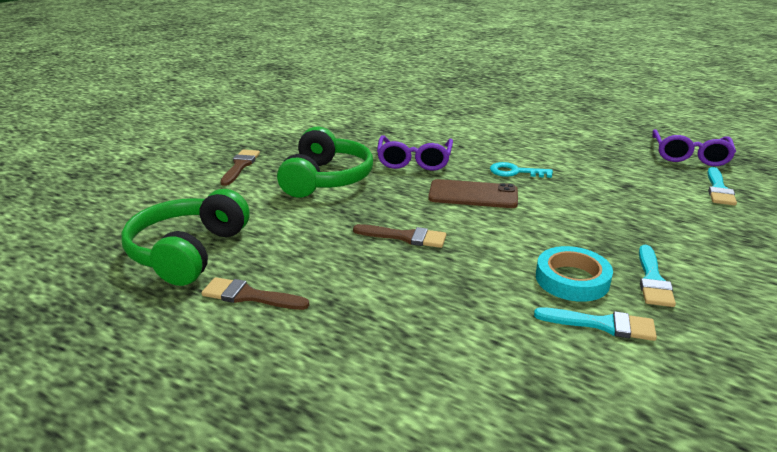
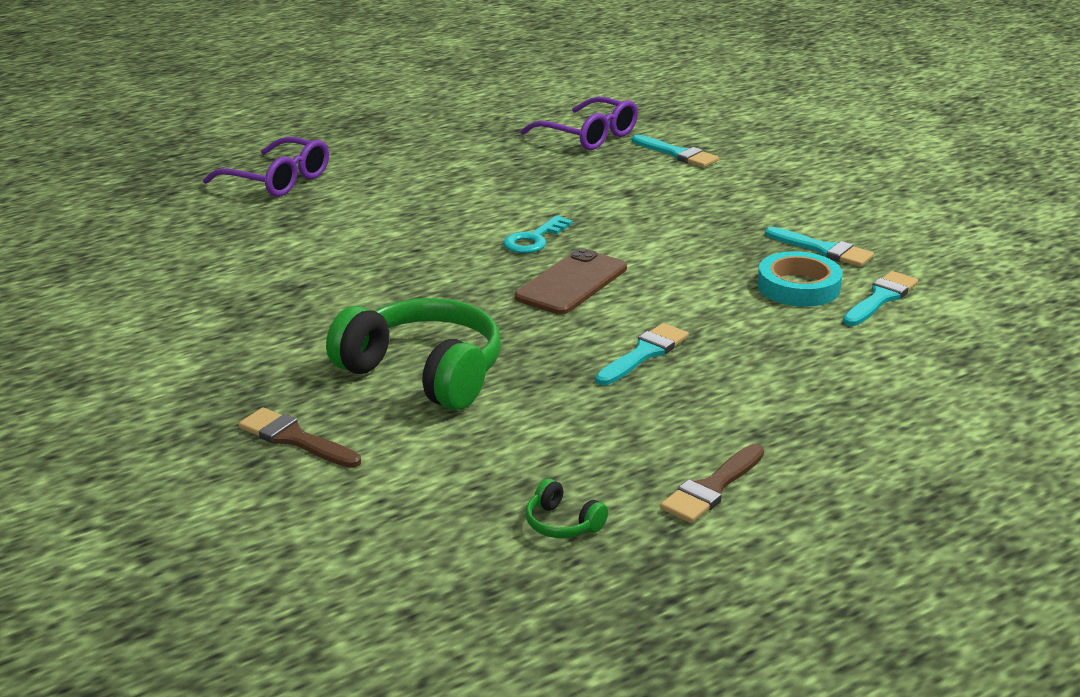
camera: 65 degrees left, 0 degrees up
(188, 252) = (562, 524): green headphones -> green headphones, size x0.41
(405, 237) = (644, 353): brown brush -> turquoise brush
(414, 160) = (430, 293): purple glasses -> purple glasses (277, 180)

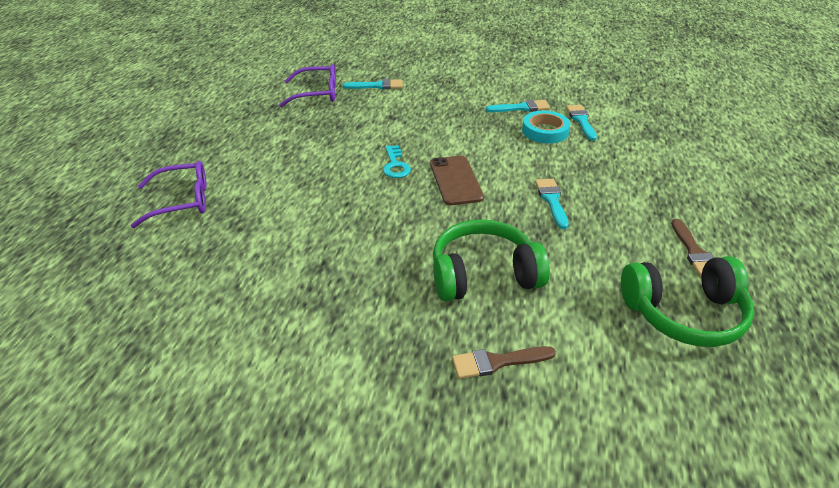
camera: 45 degrees left, 10 degrees up
(562, 524) = (684, 314): green headphones -> green headphones, size x2.47

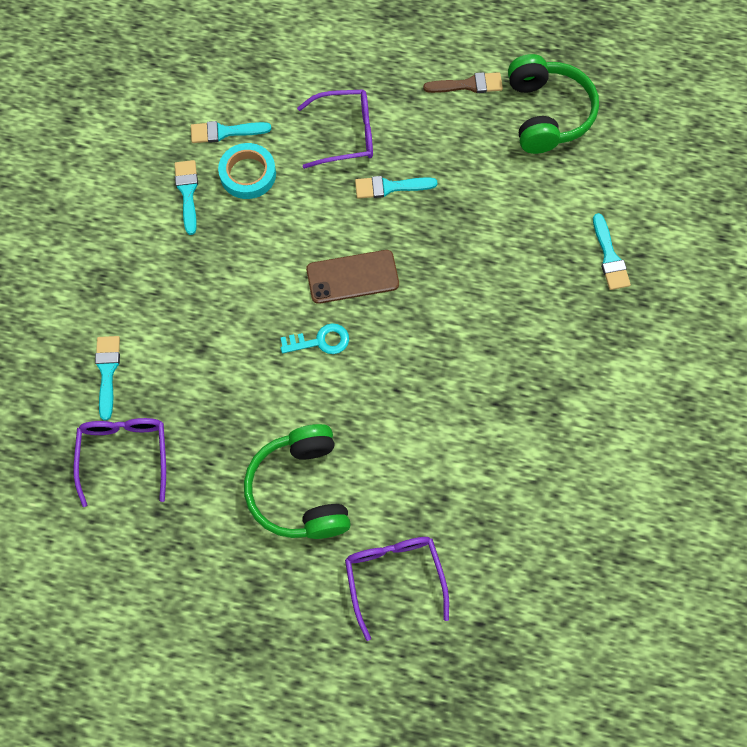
camera: 90 degrees left, 30 degrees up
(483, 274) = (507, 260): green headphones -> green headphones (300, 490)
(497, 362) = (609, 257): brown brush -> turquoise brush
(600, 176) = (345, 134): none -> purple glasses

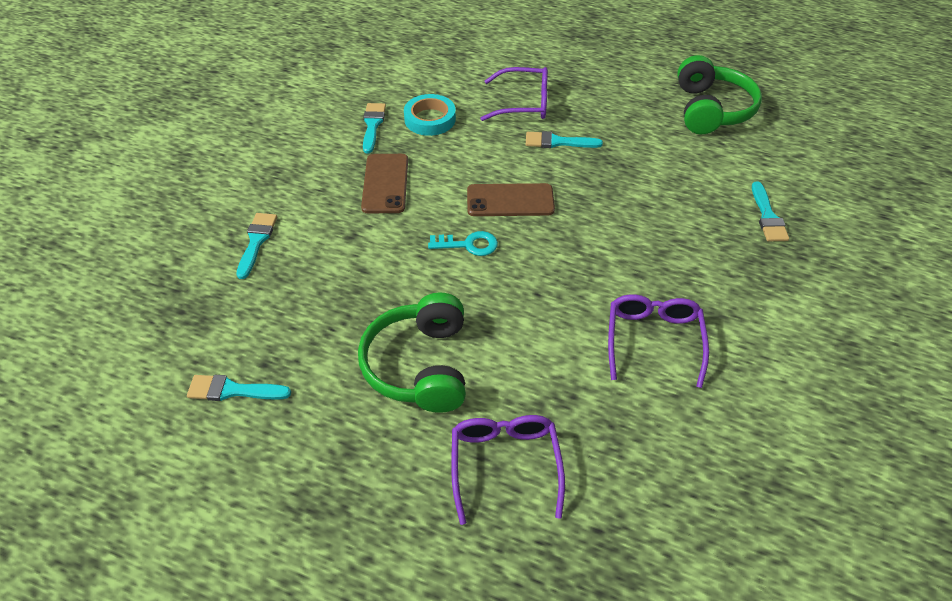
camera: 10 degrees right, 20 degrees down
(125, 455) = (249, 310): purple glasses -> purple glasses (653, 341)
(220, 274) = (385, 183): none -> brown phone
(225, 132) = (417, 90): turquoise brush -> turquoise brush (233, 390)
(468, 85) = (640, 84): brown brush -> none

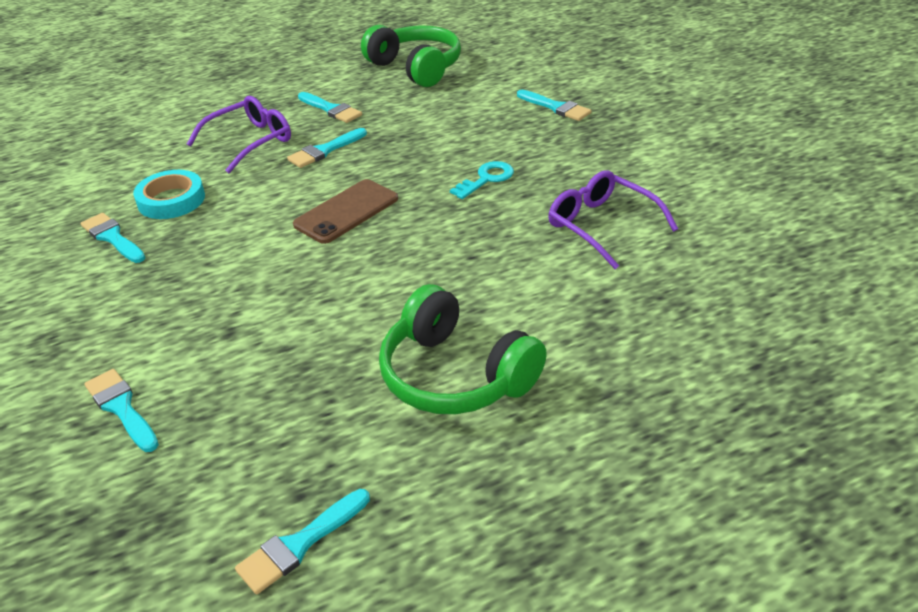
camera: 45 degrees left, 10 degrees down
(385, 183) = (201, 272): brown phone -> none
(469, 244) = (359, 263): turquoise key -> turquoise key (486, 179)
(505, 465) = (633, 383): purple glasses -> none
(605, 110) = (331, 109): none -> turquoise brush

